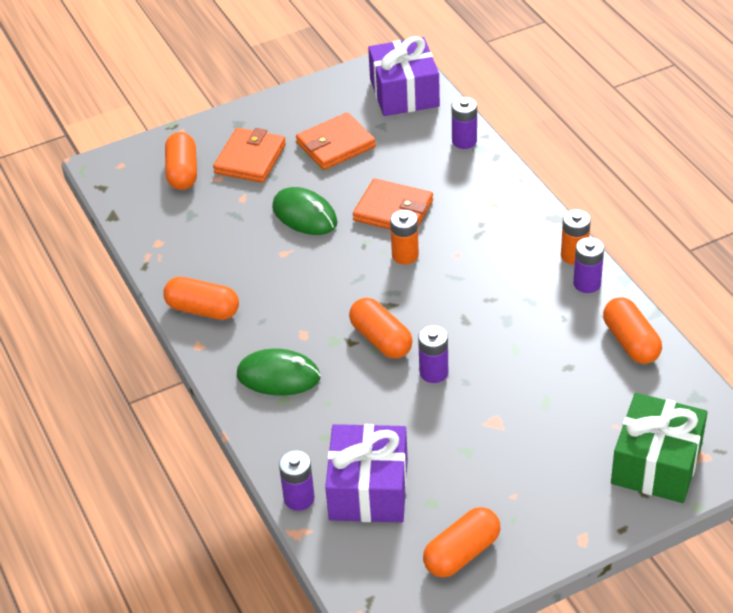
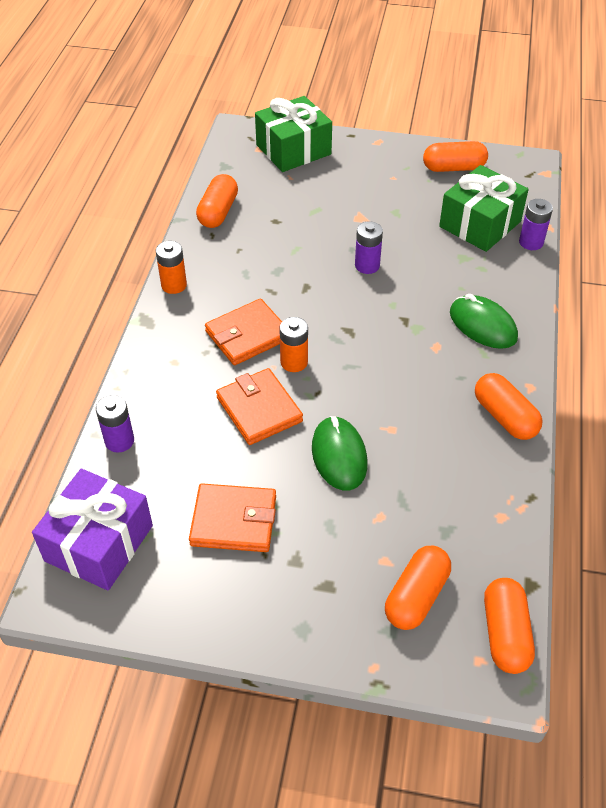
camera: 145 degrees left, 5 degrees up
(250, 159) = (332, 564): orange wallet -> orange wallet (247, 335)
(368, 489) = (480, 224): purple gift -> green gift
(381, 339) = (381, 308): orange capsule -> orange capsule (505, 633)
(587, 283) = (193, 261): purple battery -> none

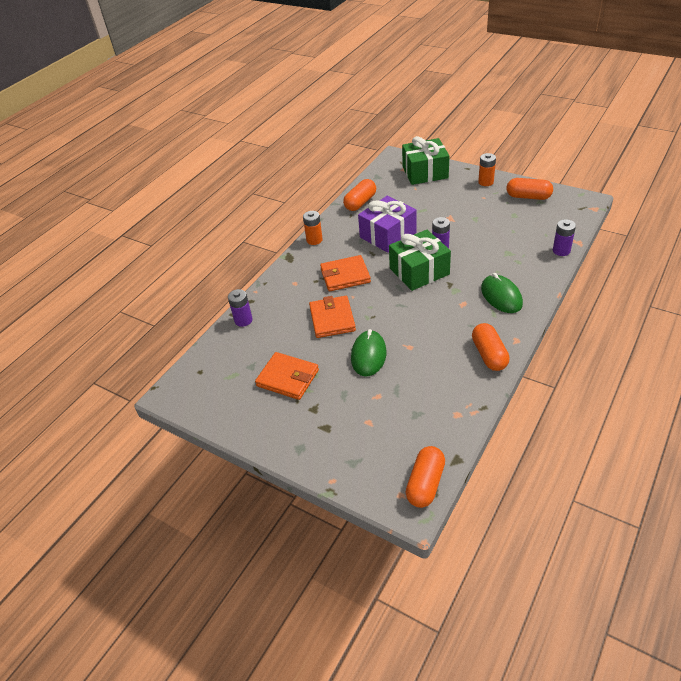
camera: 25 degrees right, 5 degrees down
(99, 543) = (207, 372): purple gift -> purple gift (388, 235)
(294, 362) = (366, 296): orange battery -> orange battery (486, 182)
(416, 596) = (378, 447): orange capsule -> none
(480, 224) = (530, 234): green gift -> green gift (419, 271)

